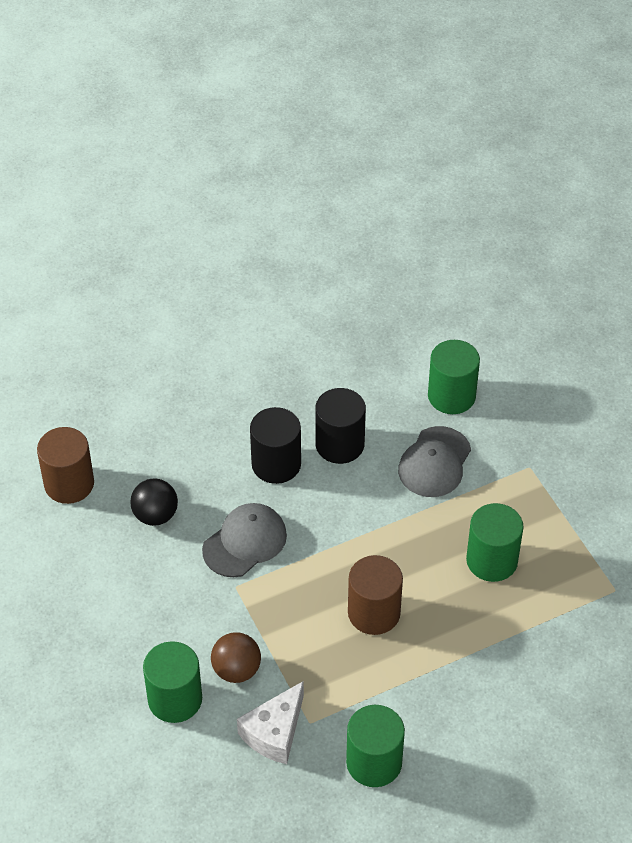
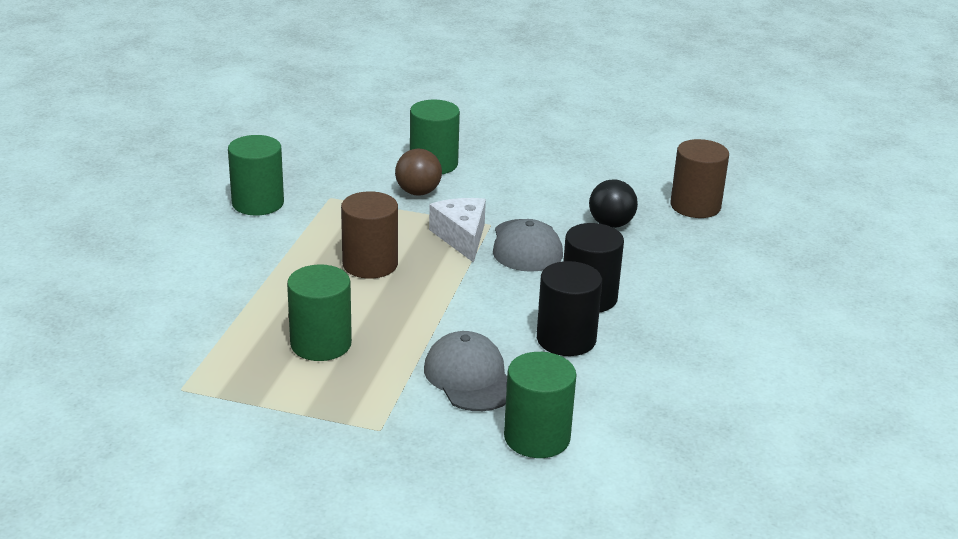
camera: 130 degrees right, 20 degrees down
(274, 732) = (346, 182): white cheese -> white cheese (461, 237)

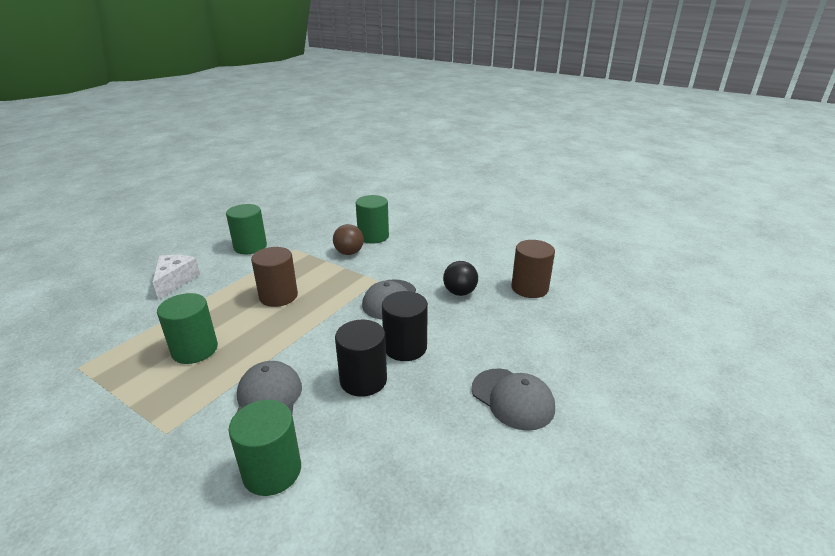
camera: 20 degrees right, 0 degrees up
(461, 237) = (352, 286): white cheese -> white cheese (175, 281)
(745, 328) = (512, 399): none -> grey cap

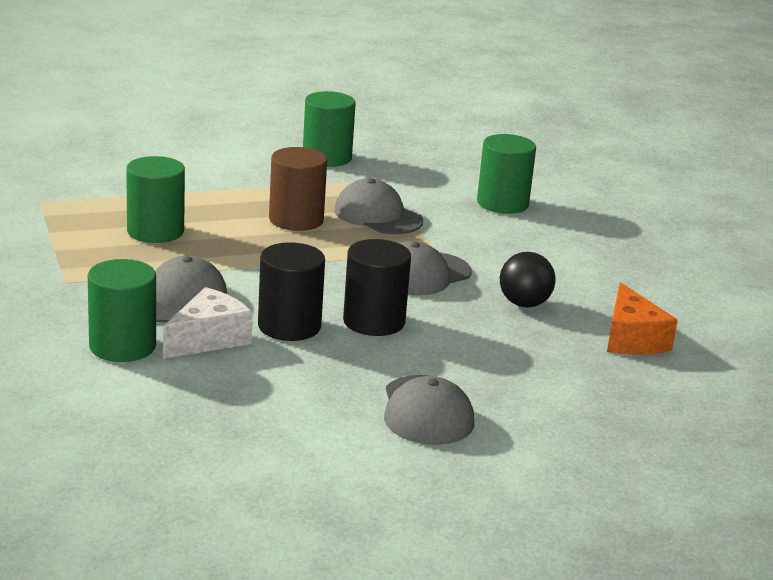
camera: 35 degrees right, 5 degrees down
(175, 281) = (202, 162): white cheese -> white cheese (208, 339)
(321, 272) = (378, 216): none -> grey cap
(349, 253) = (442, 209): brown ball -> none
(529, 288) = (631, 339): brown cylinder -> orange cheese

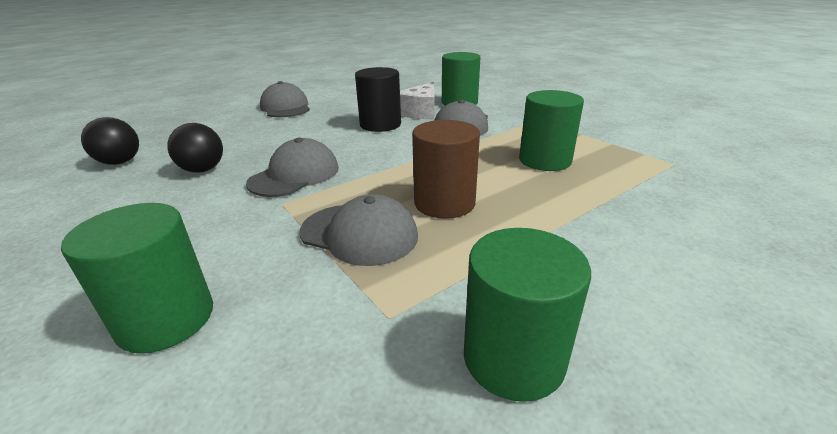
camera: 165 degrees right, 5 degrees up
(374, 321) = (326, 136): black cylinder -> none
(631, 339) = (120, 162): orange cheese -> black ball

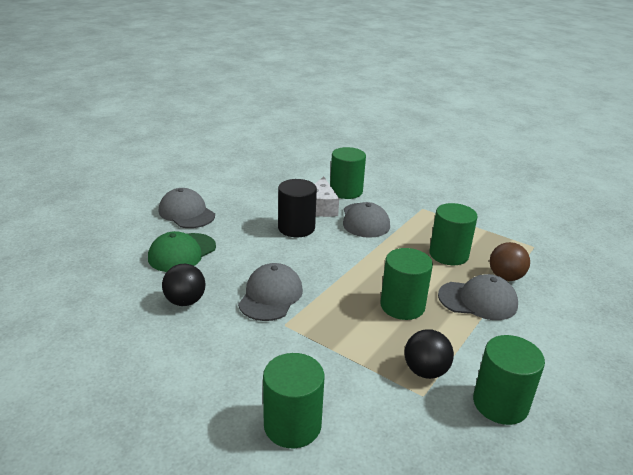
camera: 20 degrees left, 0 degrees up
(120, 162) = (95, 304): black ball -> black ball (425, 371)
(247, 133) = (182, 253): none -> green cap
(359, 234) = (363, 342): grey cap -> grey cap (478, 300)
(444, 203) = (402, 306): brown cylinder -> green cylinder
(614, 190) = (505, 277): none -> brown ball

